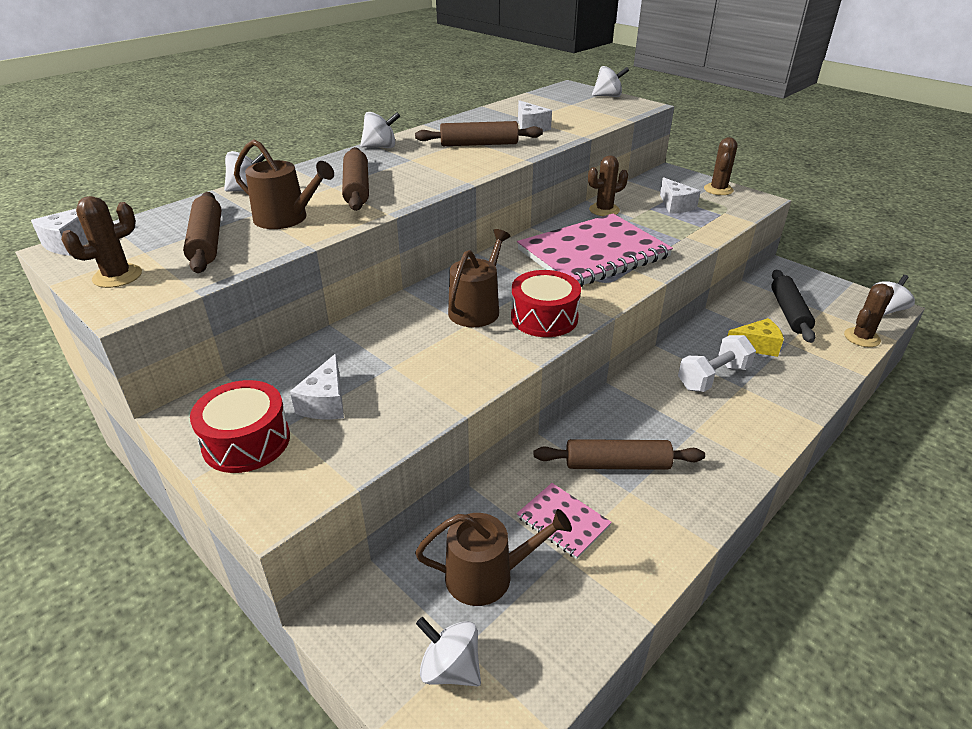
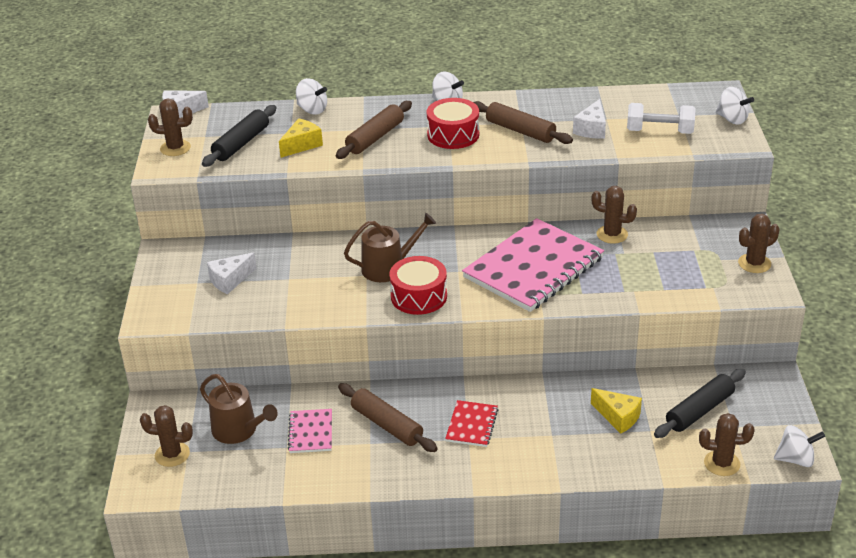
camera: 45 degrees right, 0 degrees up
(207, 242) = (241, 143): brown rolling pin -> black rolling pin
(246, 441) = (172, 280): red drum -> red drum (453, 135)
(286, 219) = (302, 145): brown watering can -> yellow cheese
(450, 668) = (172, 454): white spinning top -> brown cactus
(593, 254) = (533, 268): pink notebook -> pink notebook turned 60 degrees counterclockwise
(675, 206) = (681, 260): white cheese -> none
(679, 417) = (472, 425): none -> red notebook
(713, 377) = (542, 416): white dumbbell -> white dumbbell (659, 131)

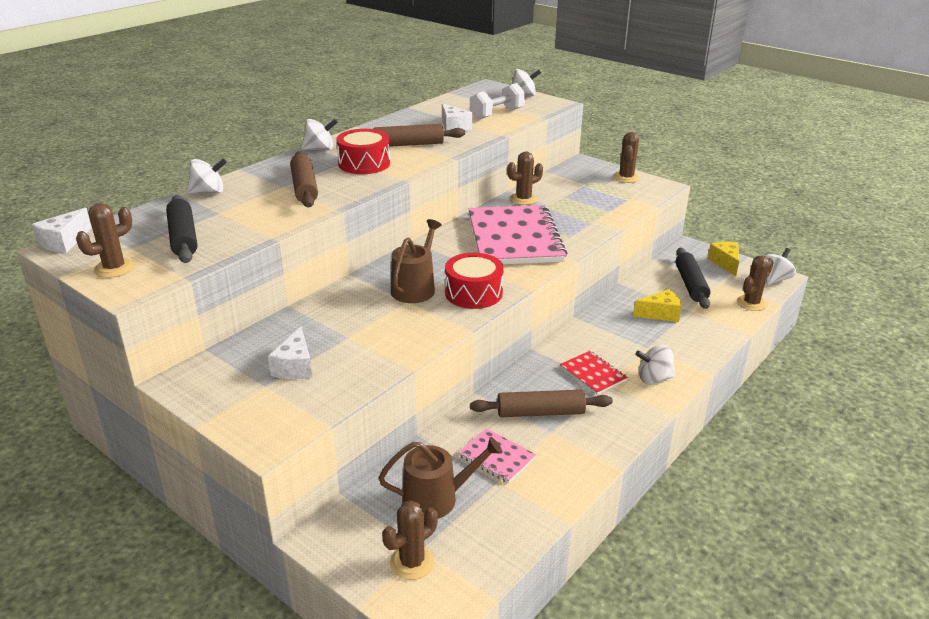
camera: 50 degrees left, 5 degrees down
(302, 145) = (247, 216): yellow cheese -> yellow cheese (725, 263)
(509, 460) = (653, 378): none -> white spinning top

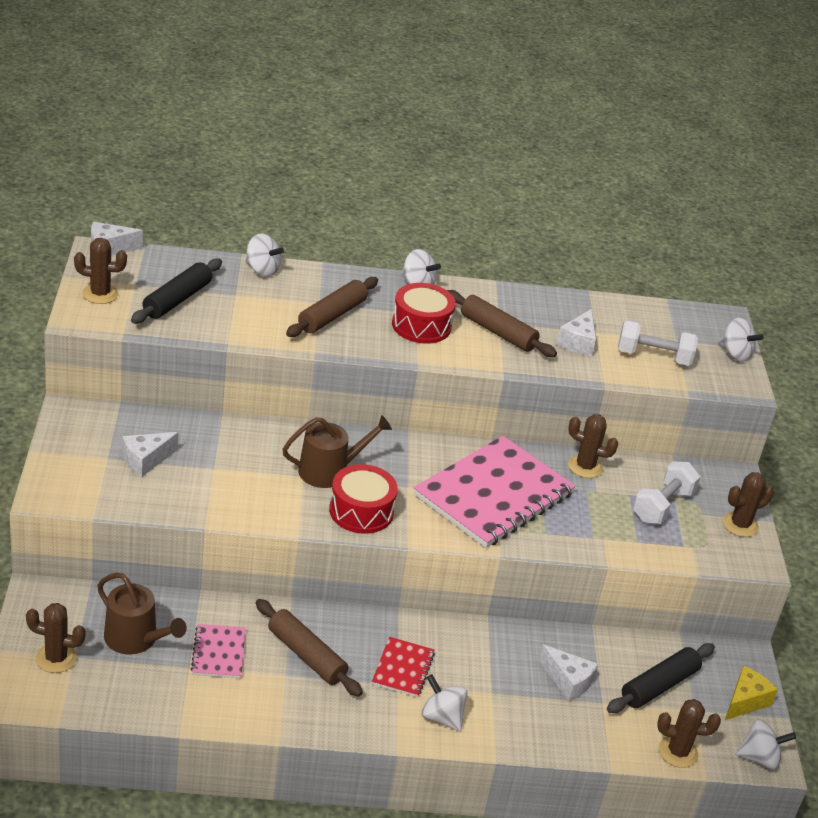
camera: 45 degrees right, 5 degrees up
(586, 191) = (662, 506): none -> white dumbbell
(660, 314) = (568, 681): yellow cheese -> white cheese

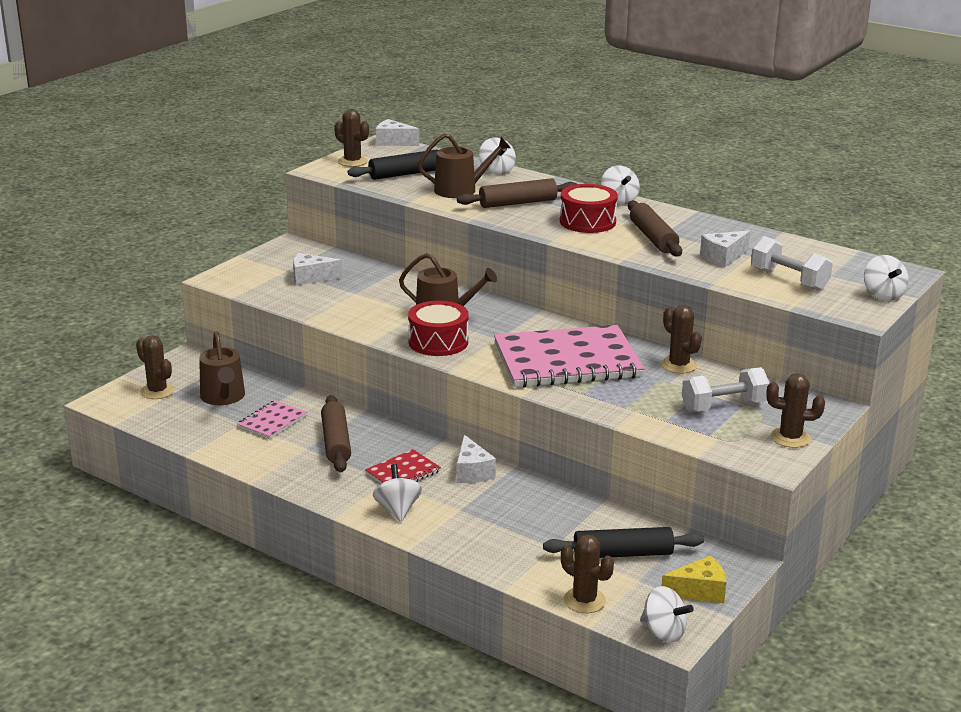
camera: 40 degrees right, 10 degrees down
(258, 310) = (461, 190): none -> brown watering can
(568, 681) = (538, 524): white cheese -> white cheese (472, 472)

